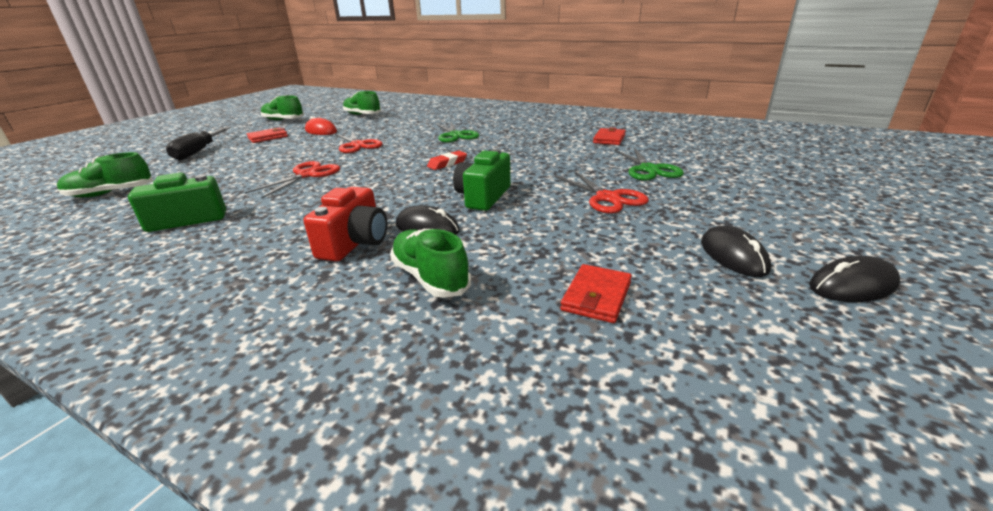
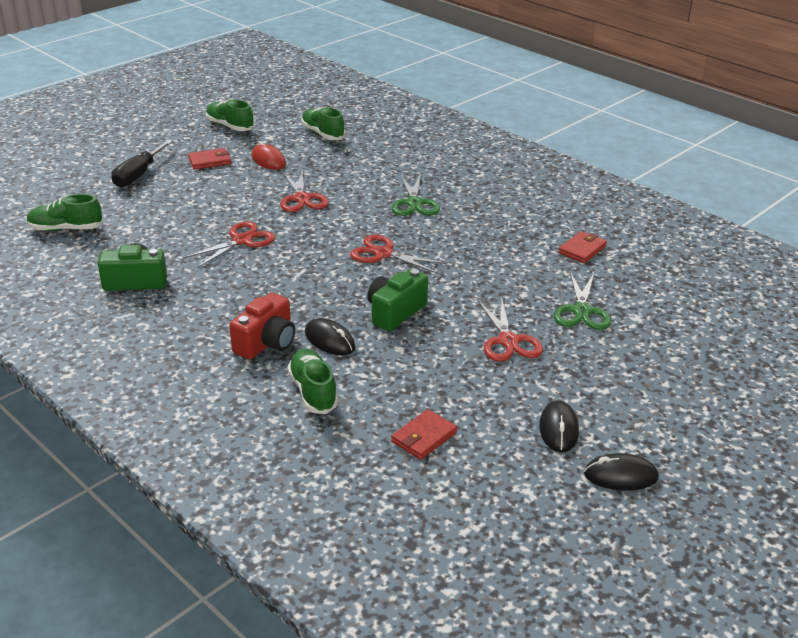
camera: 15 degrees right, 5 degrees up
(447, 163) = (383, 254): red eraser -> red scissors

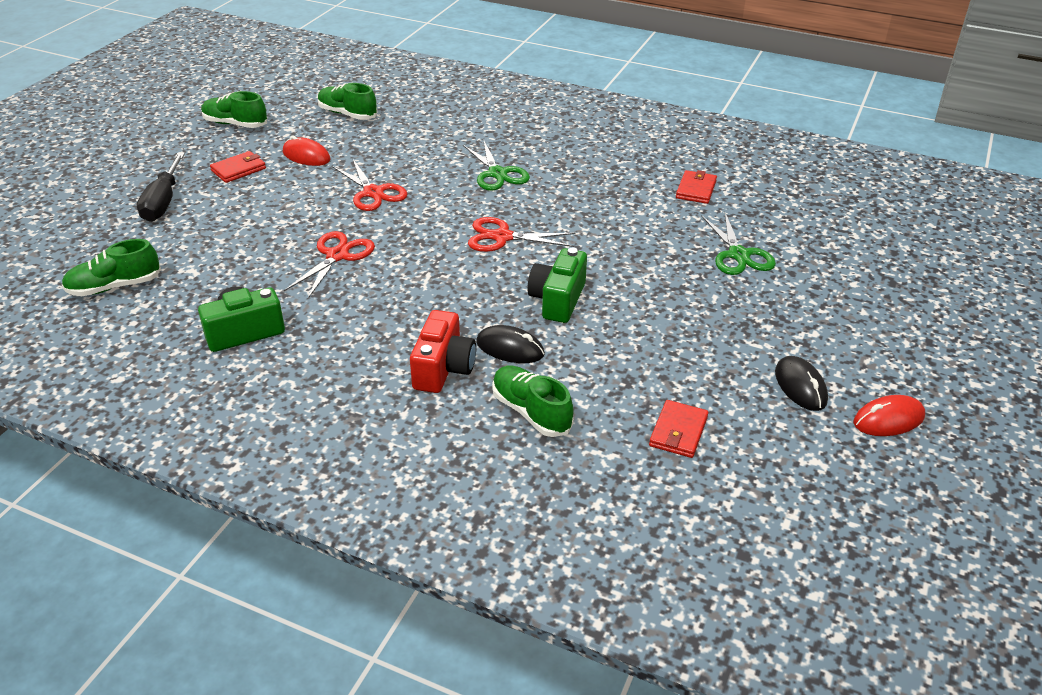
camera: 20 degrees left, 5 degrees up
(508, 341) = (691, 304): red scissors -> none
(620, 476) = (888, 419): black mouse -> red mouse

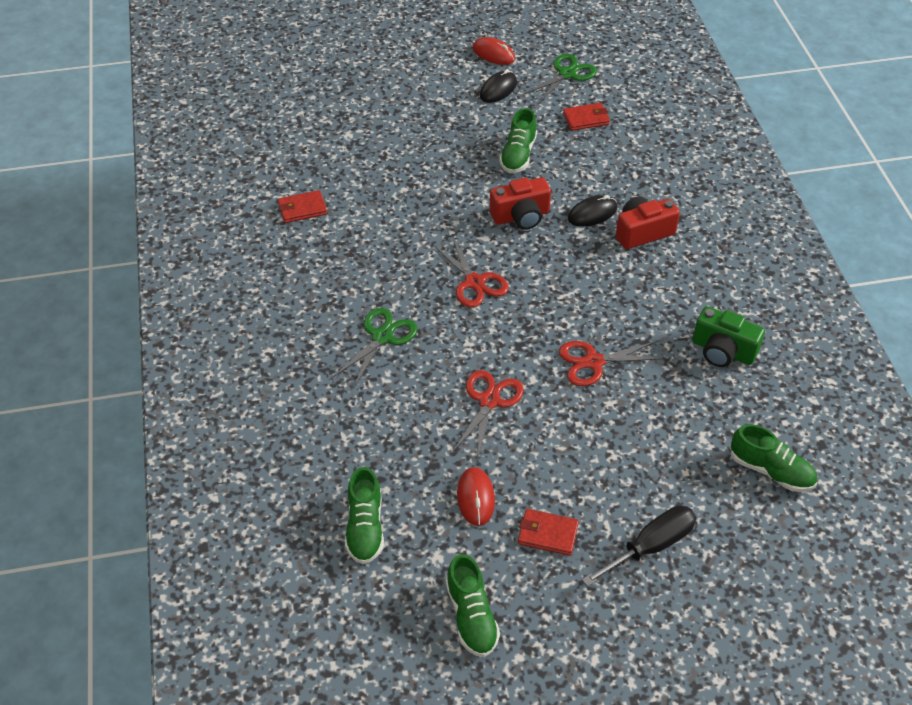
camera: 125 degrees left, 10 degrees up
(510, 348) = (592, 213): black mouse -> black mouse turned 75 degrees clockwise
(531, 412) = (634, 178): green shoe -> green shoe (518, 155)
(557, 300) = (521, 216): green camera -> red camera
(738, 255) = (380, 156): green scissors -> green scissors (567, 74)

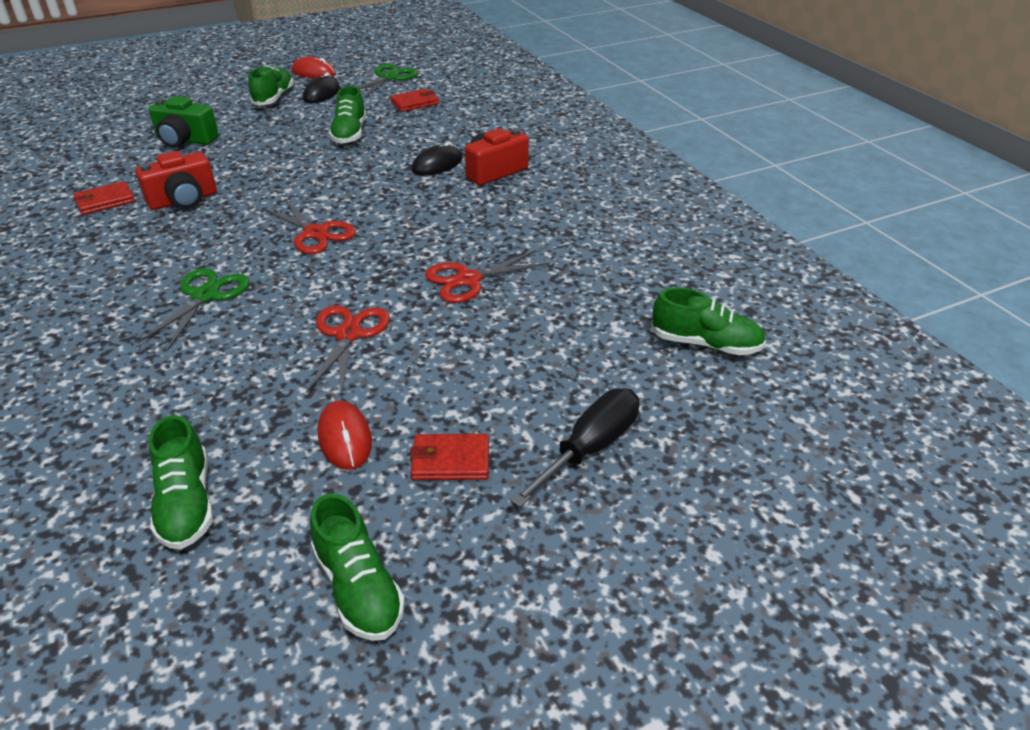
camera: 15 degrees left, 10 degrees down
(452, 88) = (273, 98): none -> green shoe
(521, 216) = (360, 176): red camera -> red camera (183, 200)
(722, 351) = (609, 249): green camera -> green camera (185, 140)

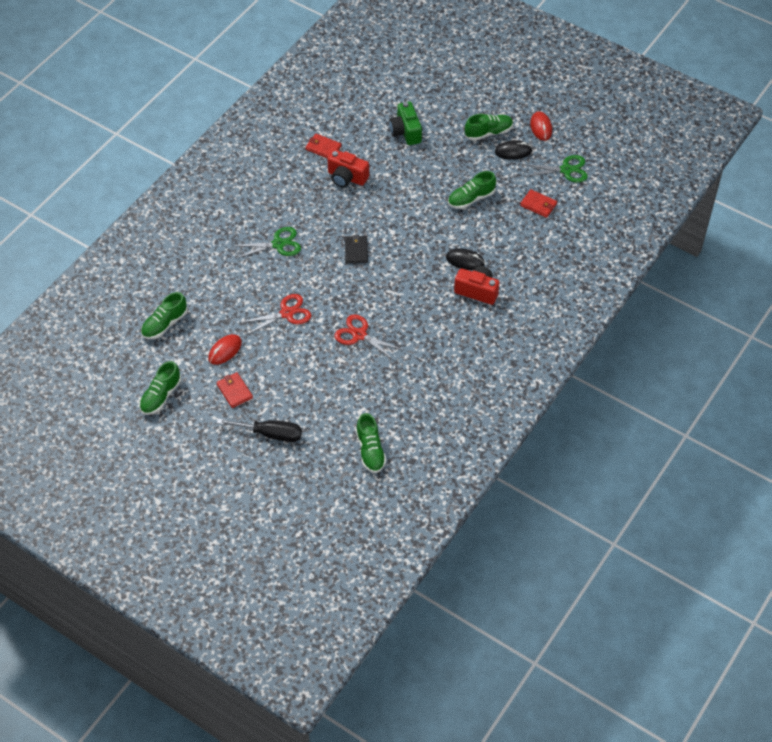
camera: 60 degrees right, 15 degrees up
(315, 233) = (356, 251): red scissors -> black wallet

